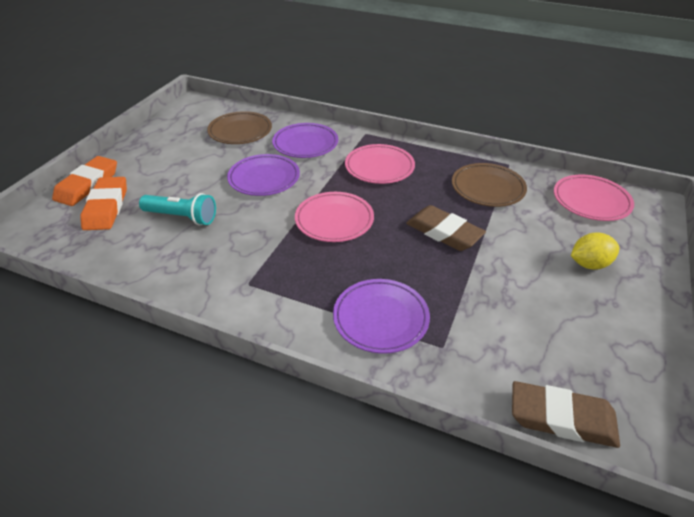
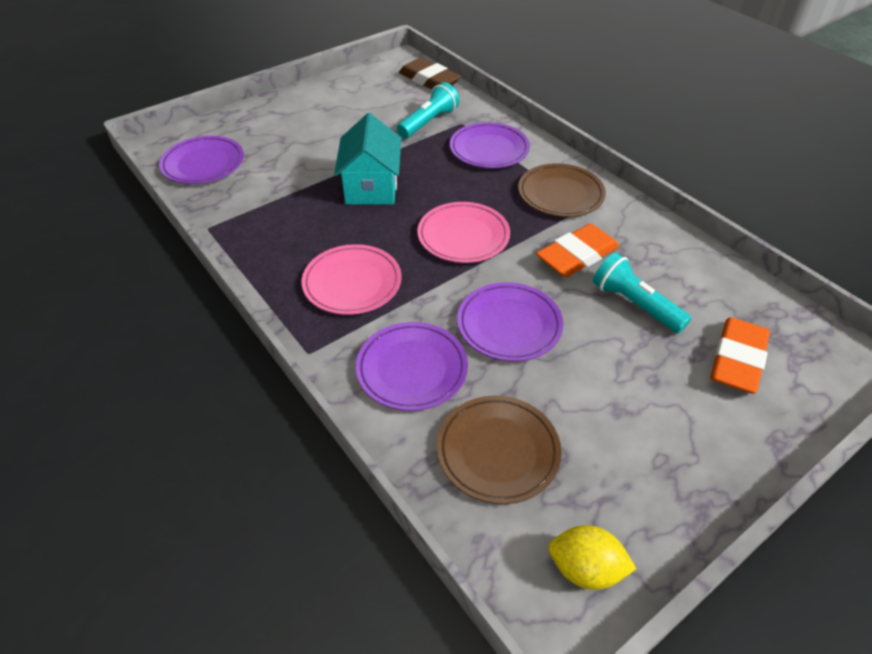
camera: 150 degrees left, 5 degrees up
(87, 185) = (775, 419): orange eraser -> orange eraser (577, 255)
(444, 232) = (371, 187): brown eraser -> turquoise house
(477, 331) = (428, 122): none -> turquoise flashlight
(487, 188) = (272, 211): brown plate -> brown plate (560, 194)
(589, 264) = (293, 127): yellow lemon -> yellow lemon (585, 569)
(591, 201) = (203, 164): pink plate -> purple plate

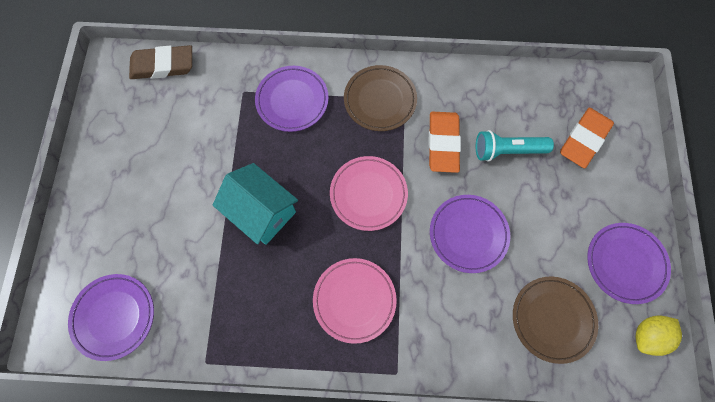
camera: 50 degrees left, 25 degrees up
(412, 369) = (459, 319): purple plate -> purple plate (625, 263)
(428, 122) = (220, 112): turquoise flashlight -> none
(737, 359) = (584, 139): orange eraser -> orange eraser turned 60 degrees clockwise

